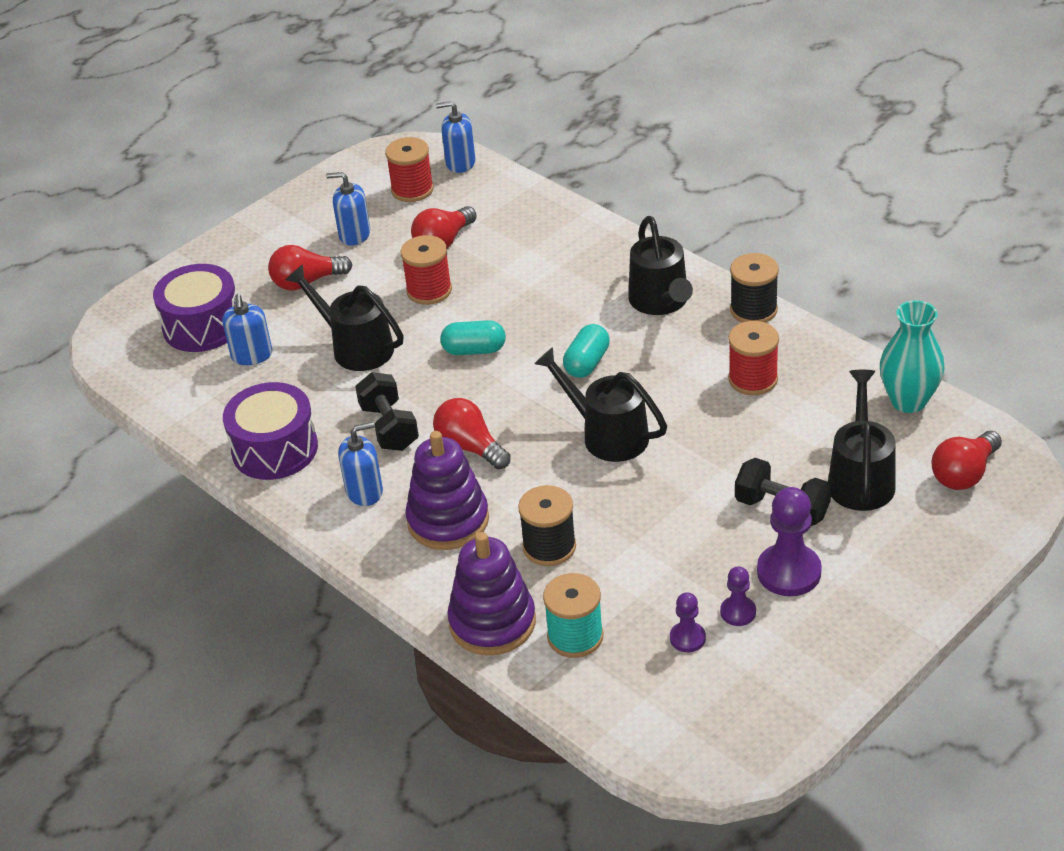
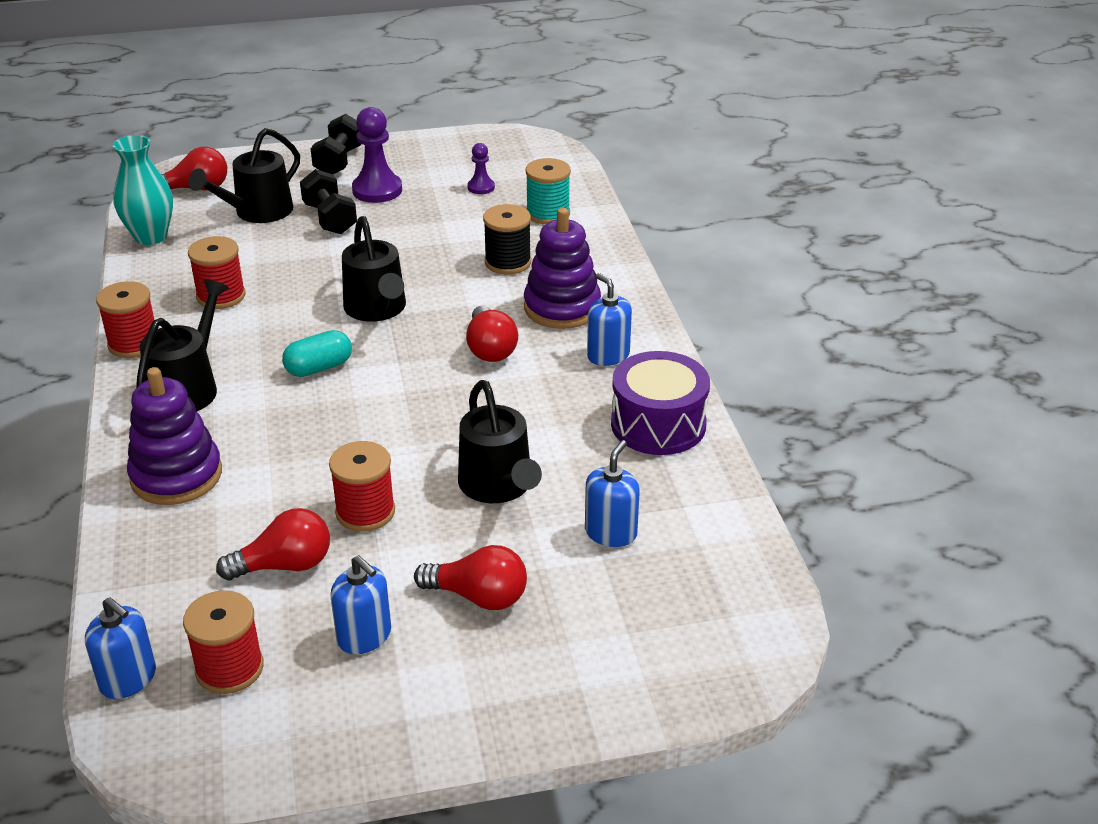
camera: 150 degrees left, 5 degrees down
(202, 326) = (640, 601): purple drum -> none
(364, 491) = (608, 355): blue soap dispenser -> blue soap dispenser turned 45 degrees clockwise
(389, 427) = (540, 395): black dumbbell -> black dumbbell (339, 161)
(474, 350) = (395, 426): turquoise capsule -> none
(492, 622) = (593, 240): purple stacking toy -> purple stacking toy (176, 476)
(738, 612) = (435, 186): purple pawn -> none
(753, 310) = (134, 344): black spool -> red spool

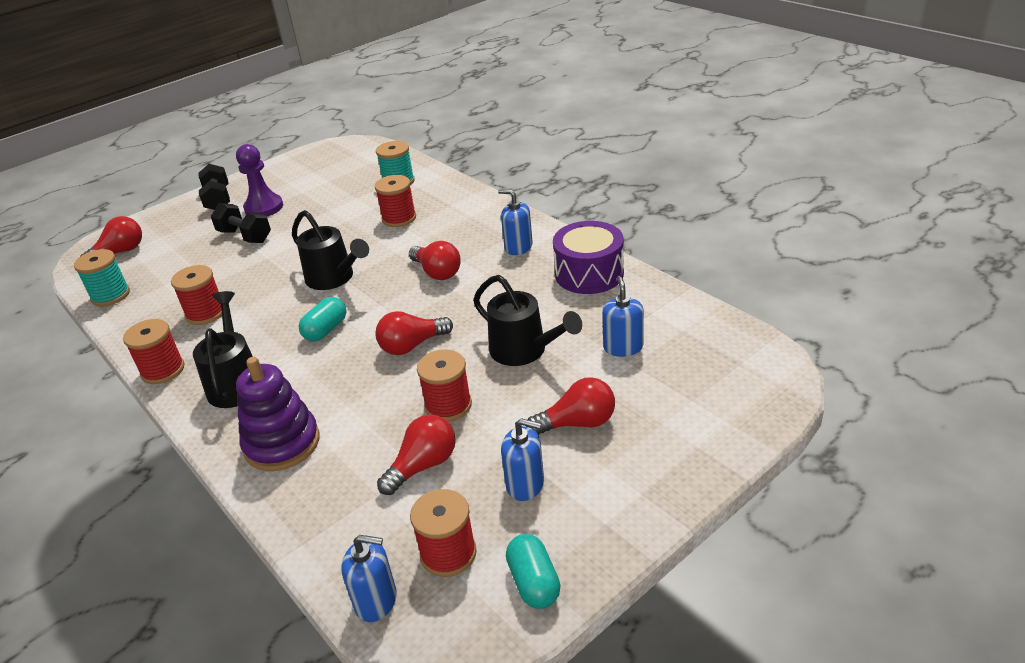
camera: 25 degrees left, 0 degrees up
(151, 236) = (110, 295): turquoise vase -> turquoise spool
(257, 212) = (184, 251): black watering can -> none
(281, 741) = (534, 582): none -> turquoise capsule
(388, 426) = (412, 345): none -> red light bulb
(481, 187) = (337, 182): purple pawn -> none
(508, 262) = (399, 218): black spool -> red spool
(562, 308) = (461, 231): purple stacking toy -> none

